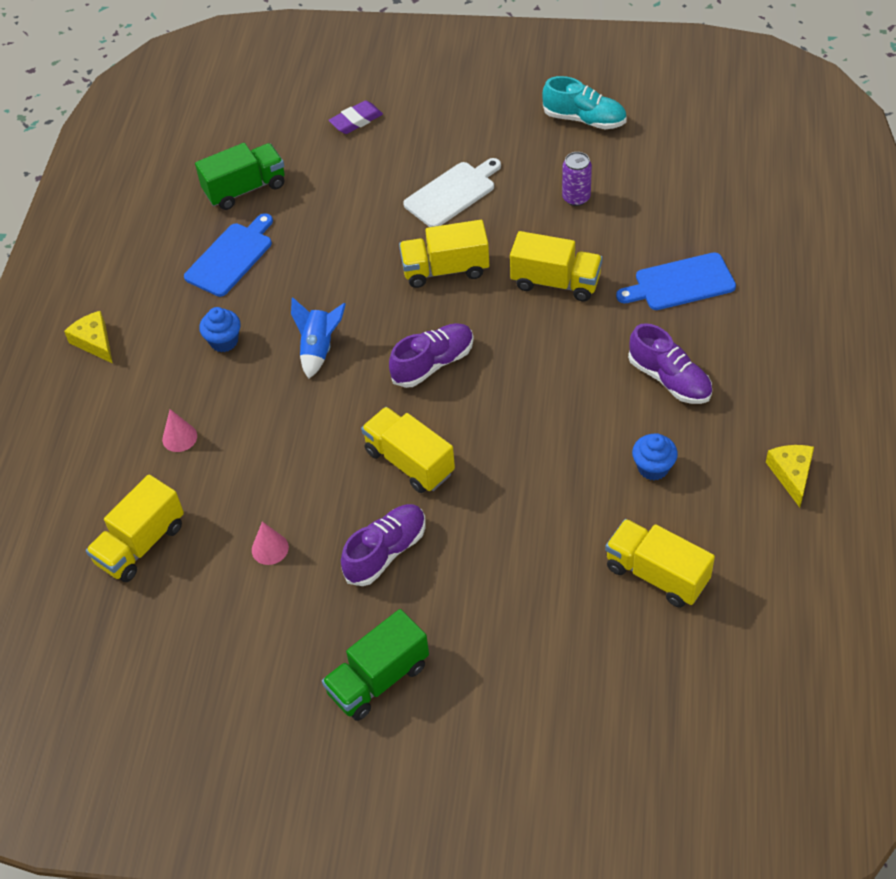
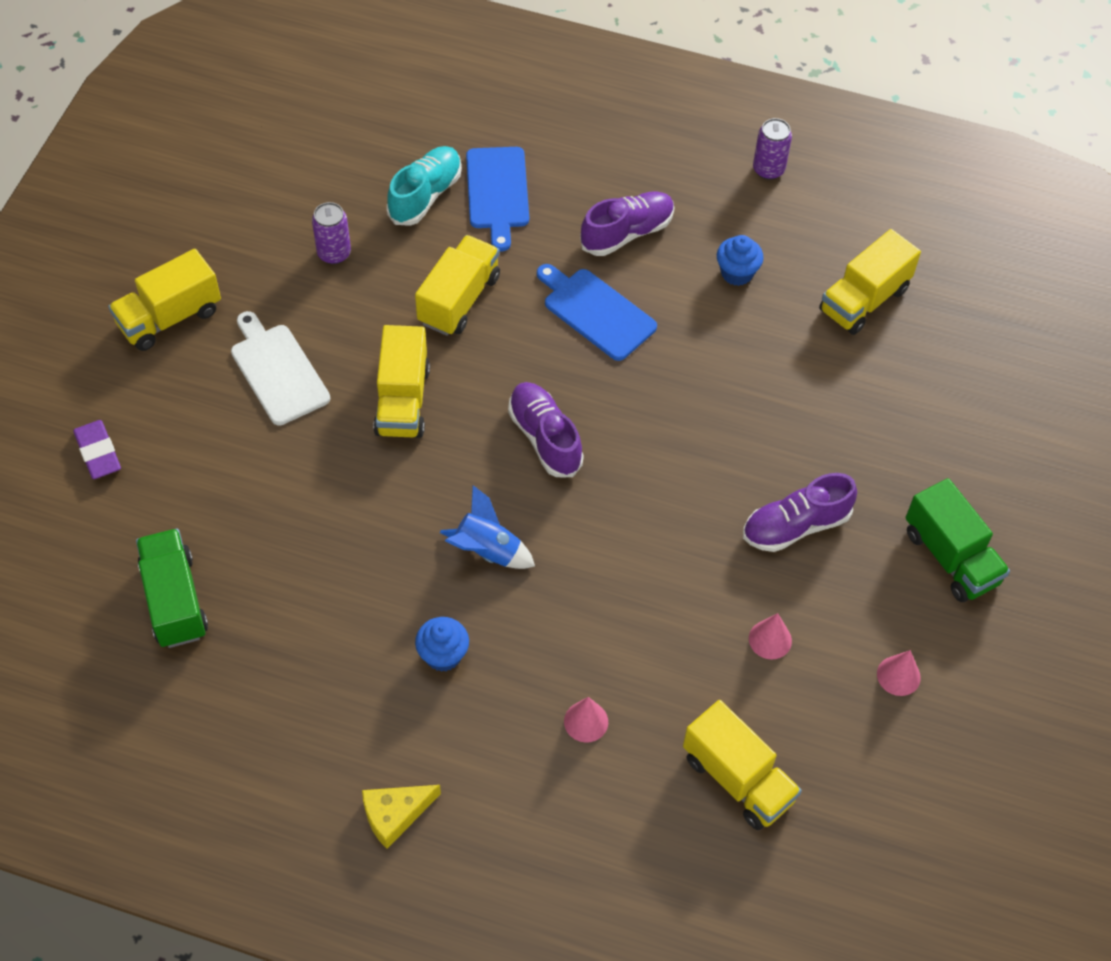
camera: 85 degrees left, 5 degrees up
(231, 257) = (297, 631): blue cutting board -> blue cutting board (596, 312)
(249, 649) = (898, 675): none -> pink cone
(386, 552) = (795, 526): purple shoe -> purple shoe turned 75 degrees counterclockwise
(409, 462) = (680, 484): yellow truck -> yellow truck (169, 317)
(584, 119) = (206, 217): turquoise shoe -> turquoise shoe (425, 195)
(791, 474) = (768, 169): yellow cheese -> purple can

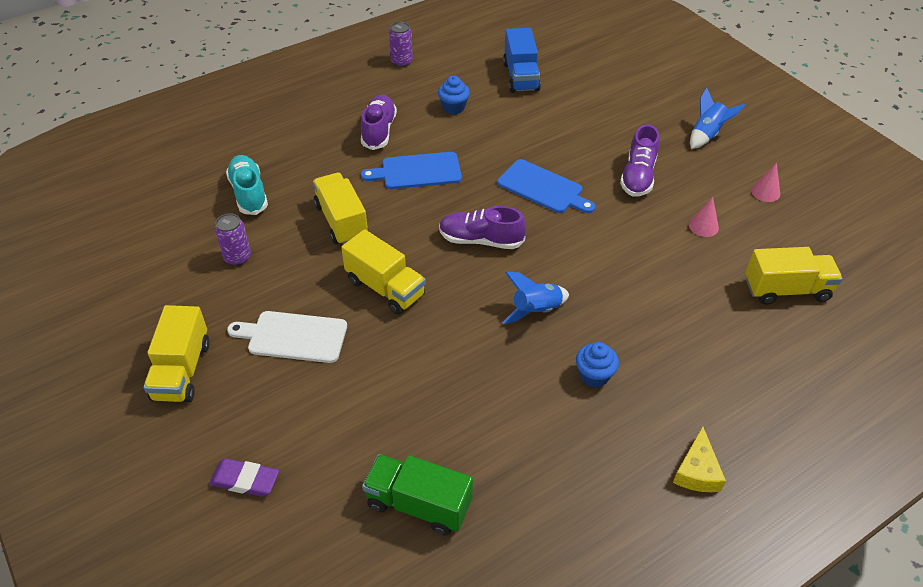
camera: 50 degrees left, 10 degrees down
(497, 192) = (286, 163): blue cutting board -> blue cutting board (543, 188)
(586, 721) = (698, 334): pink cone -> none
(864, 300) = (521, 77): yellow truck -> blue truck
(950, 557) = (707, 135): green truck -> blue rocket

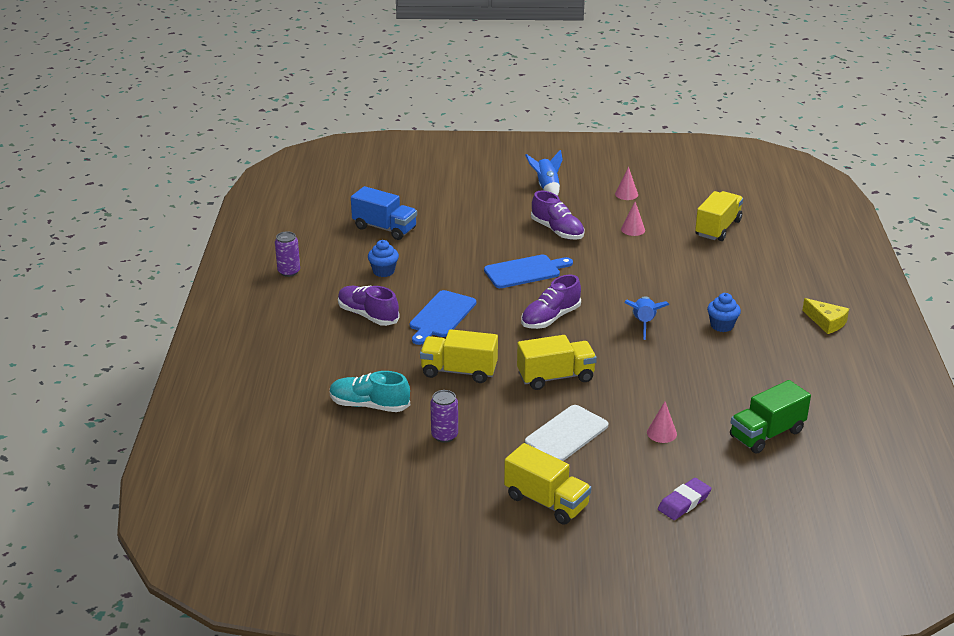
camera: 55 degrees left, 15 degrees down
(352, 410) = (661, 433): none -> pink cone

